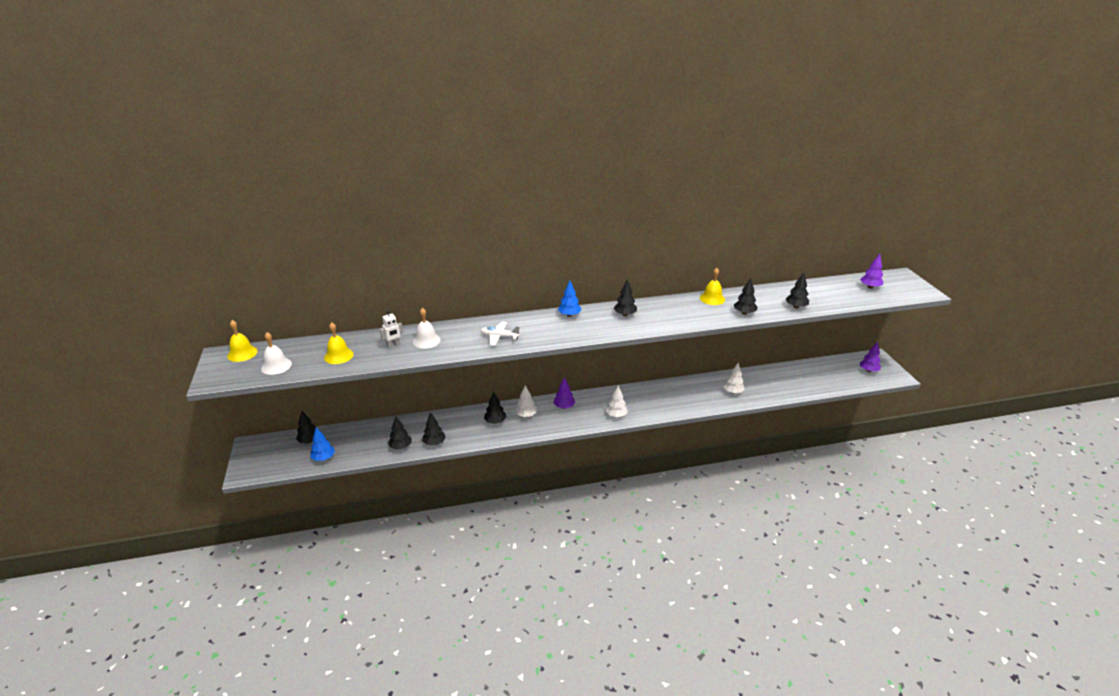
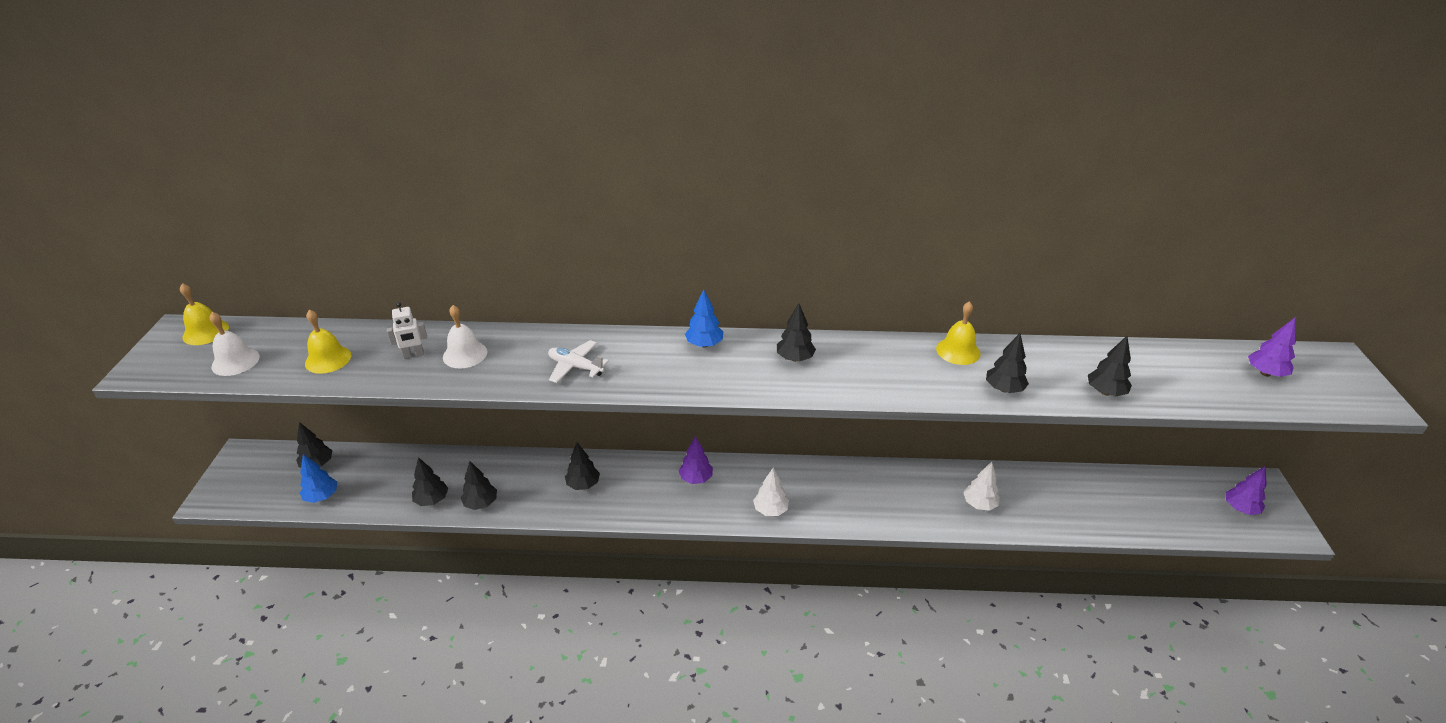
camera: 15 degrees right, 5 degrees up
(526, 415) = (633, 482): white tree -> none

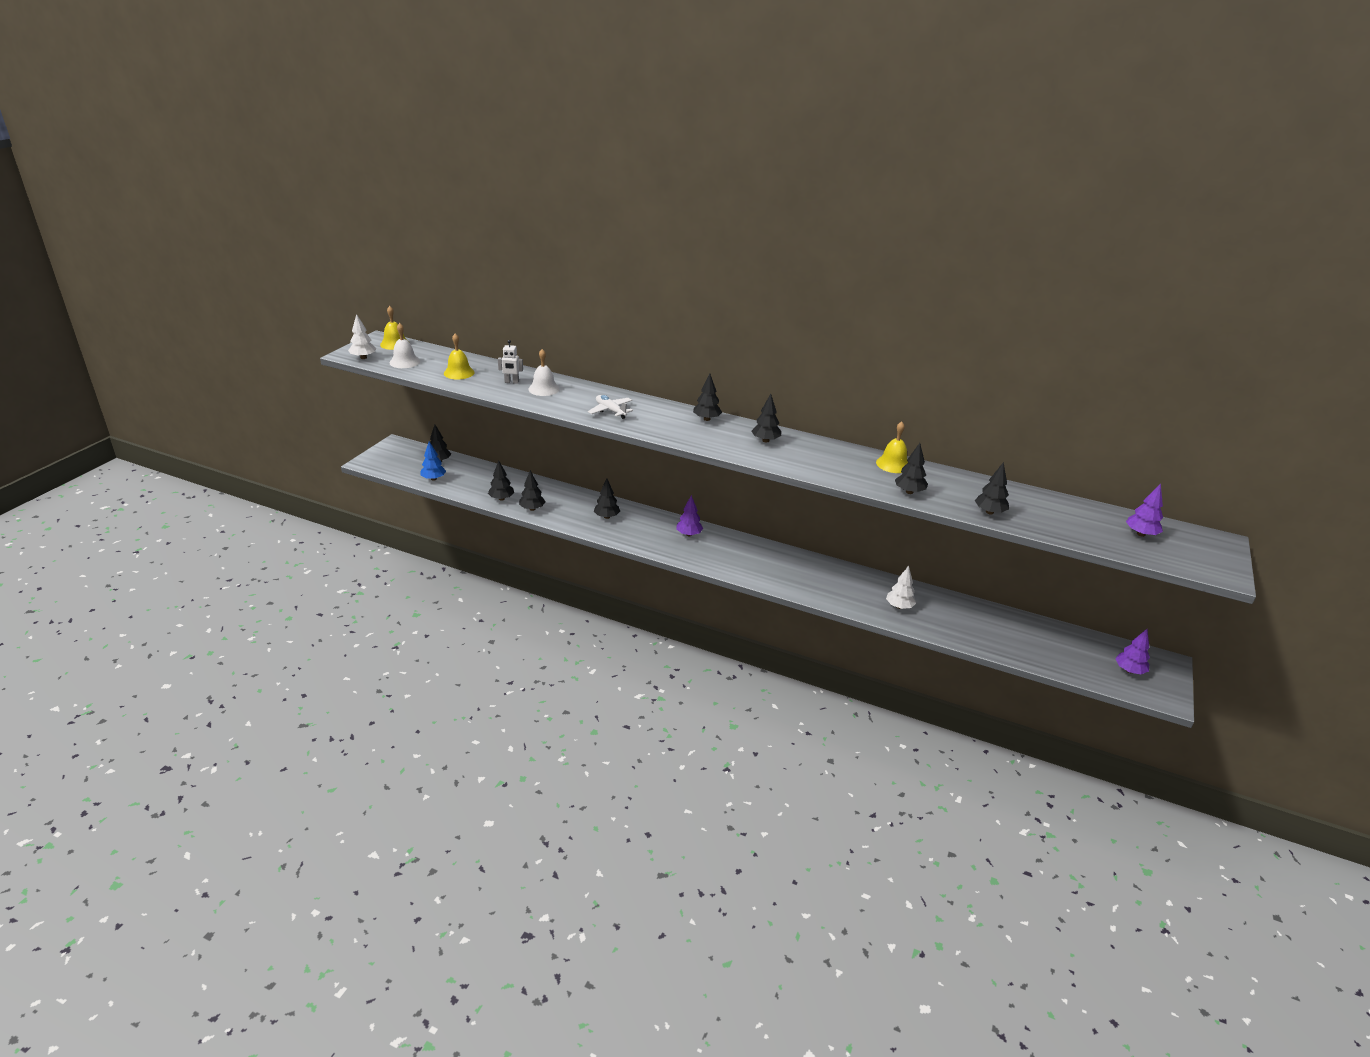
camera: 20 degrees right, 5 degrees down
(704, 344) = (707, 419): blue tree -> black tree
(770, 510) = (732, 566): white tree -> white tree (363, 357)

